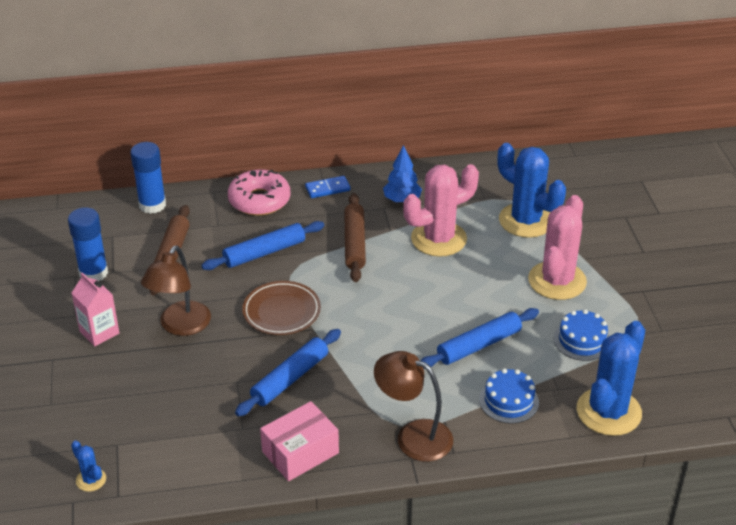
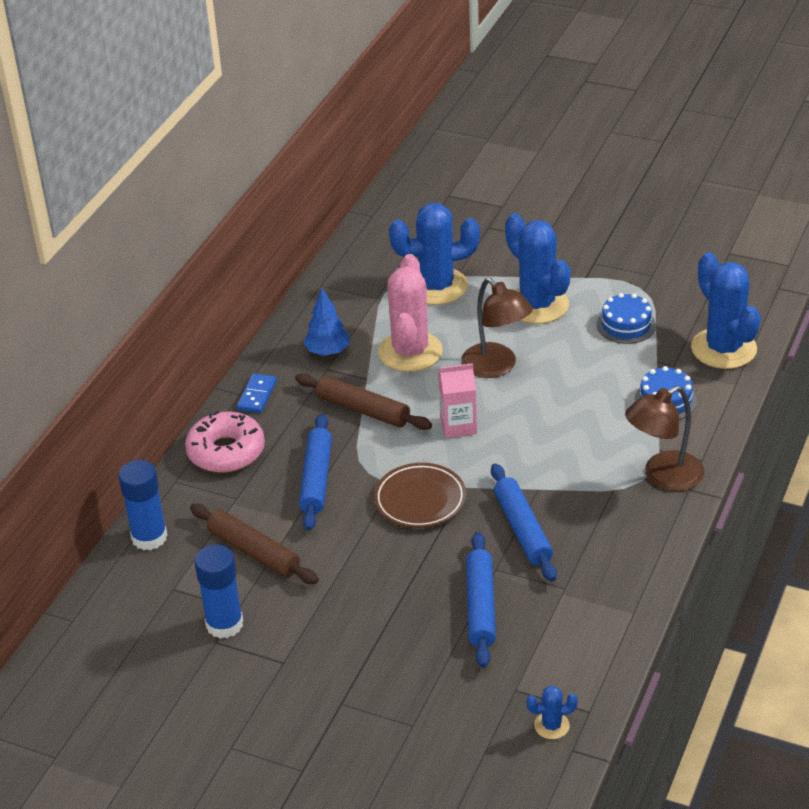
camera: 55 degrees left, 0 degrees up
(99, 332) = (330, 650): pink carton -> pink carton (458, 425)
(180, 326) = (376, 582): brown lamp -> brown lamp (496, 367)
(300, 452) = (628, 559): pink box -> none
(479, 345) = (581, 388): blue rolling pin -> blue rolling pin (481, 606)
(557, 281) = (537, 305): pink cactus -> blue cactus

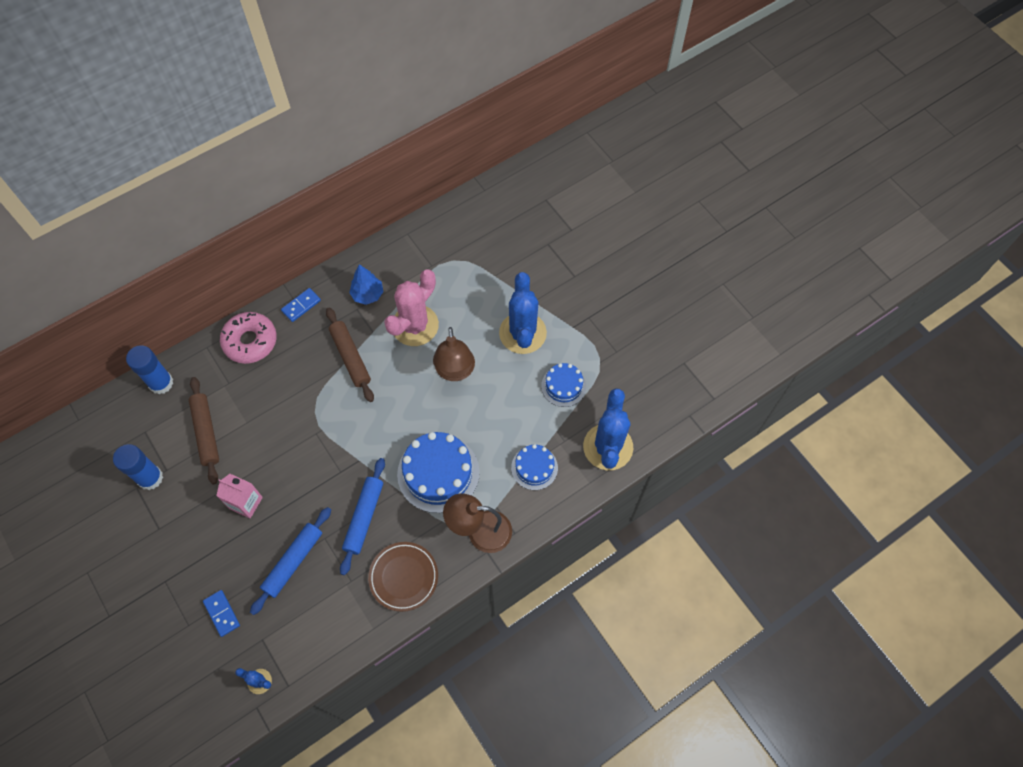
camera: 30 degrees right, 25 degrees up
(316, 479) = (282, 397): blue rolling pin -> none
(420, 500) = (326, 453): brown plate -> brown plate (403, 577)
(437, 287) = (474, 278): blue cactus -> none
(443, 693) = (222, 613): none -> blue domino
(458, 425) = (394, 406): pink carton -> pink carton (246, 503)
(566, 454) = (438, 473): none -> blue cake

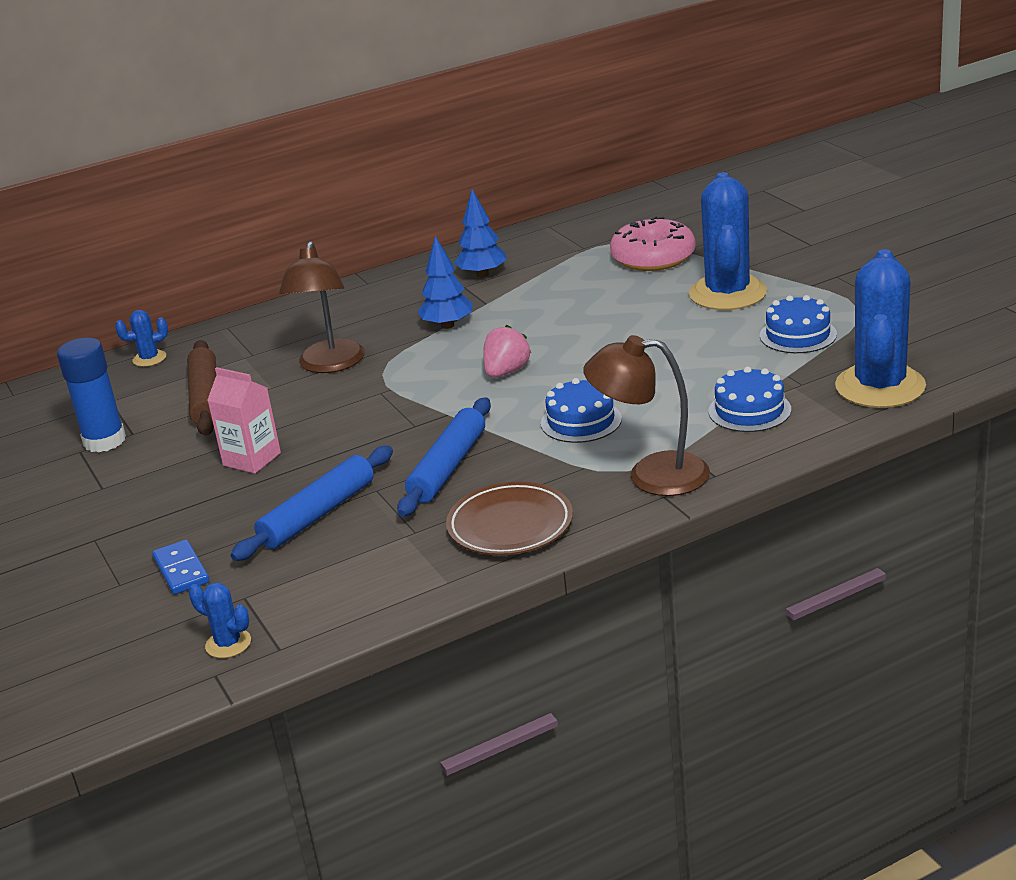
camera: 10 degrees right, 35 degrees down
(161, 383) = (149, 359): blue glue stick -> blue cactus
(250, 341) = (295, 319): pink donut -> pink donut (653, 257)
(301, 306) = (379, 288): blue domino -> none
(350, 357) = (448, 325): brown rolling pin -> blue tree
(391, 415) = (506, 372): none -> pink strawberry
(415, 325) = (553, 295): pink cactus -> none
(438, 473) = (581, 421): blue cake -> blue cake, size x0.57
(455, 372) = (615, 330): brown lamp -> brown lamp (330, 365)

